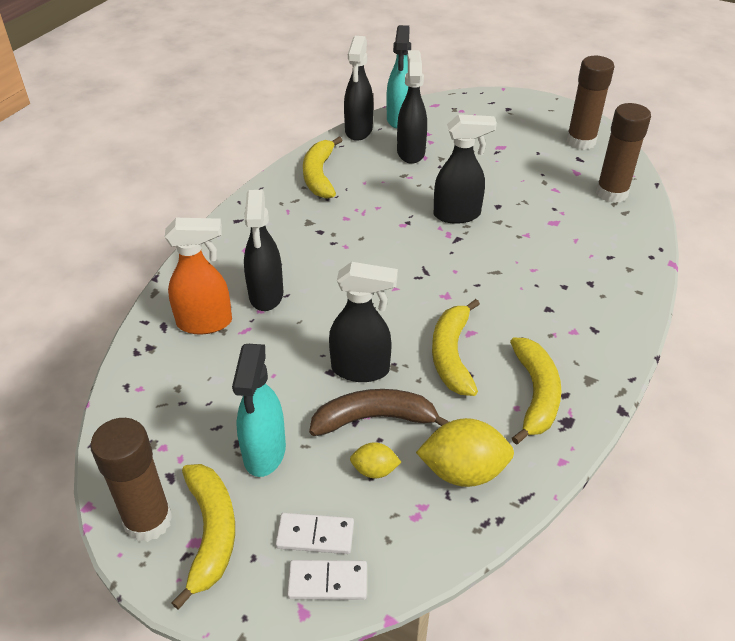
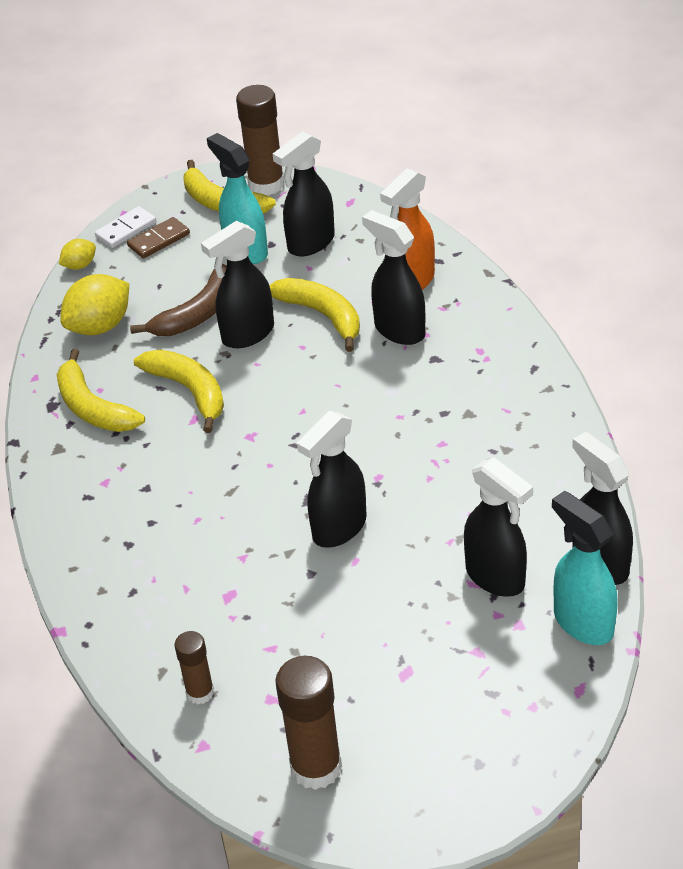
camera: 140 degrees right, 0 degrees up
(212, 415) = (310, 243): none -> black spray bottle
(315, 535) = (159, 240): white domino -> brown domino
(319, 175) = (541, 470): yellow banana -> yellow banana (322, 316)
(374, 470) = (161, 289): yellow lemon -> yellow lemon (80, 265)
(611, 193) = (200, 692): brown glue stick -> brown glue stick, size x0.57

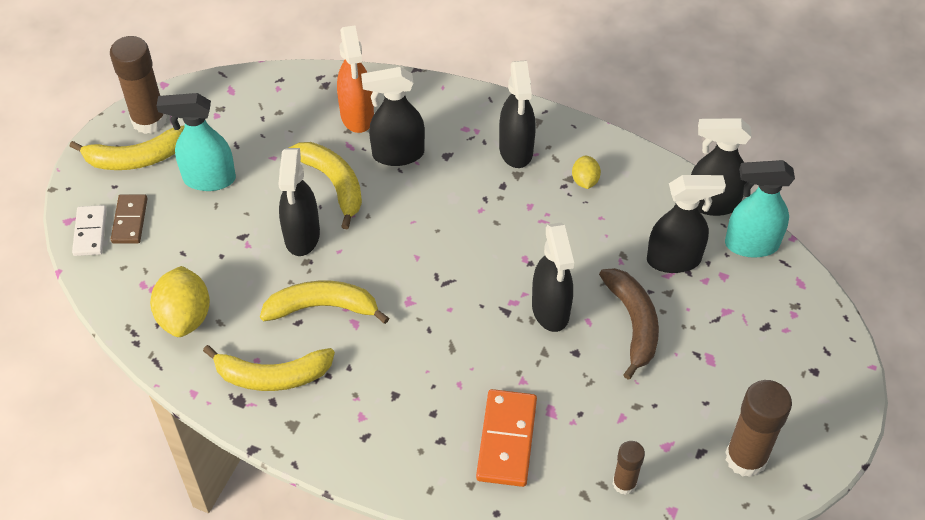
camera: 55 degrees left, 10 degrees up
(80, 265) = (96, 286): yellow lemon -> yellow lemon (585, 181)
(169, 585) = (507, 440): none -> orange domino
(197, 314) = (243, 251): brown banana -> brown banana (633, 323)
(310, 243) = (248, 140): black spray bottle -> black spray bottle (516, 150)
(322, 316) = (333, 183): yellow banana -> yellow banana turned 60 degrees clockwise

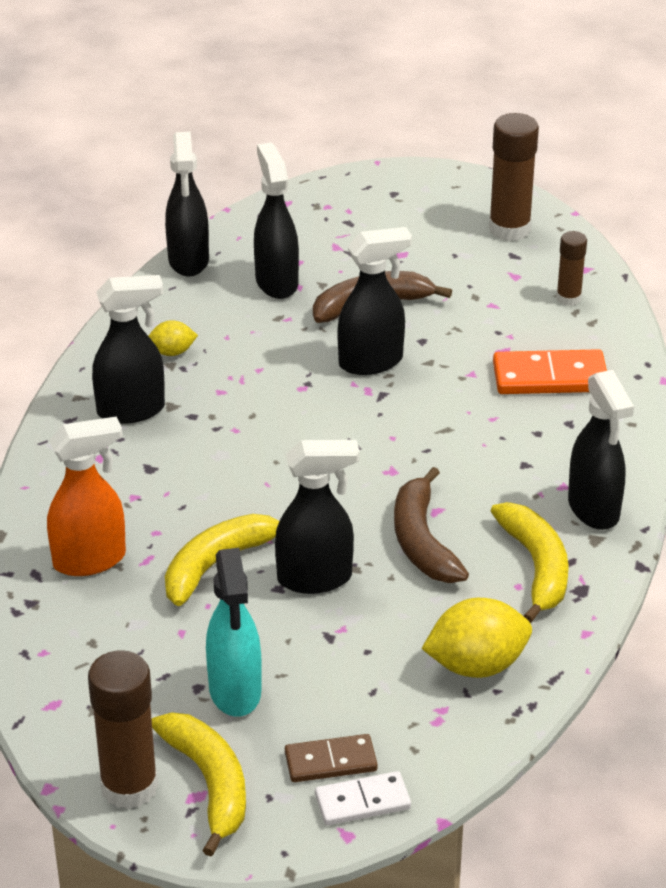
camera: 100 degrees left, 15 degrees down
(323, 307) = (422, 541): yellow banana -> brown banana
(397, 154) = (155, 512): black spray bottle -> black spray bottle (594, 509)
(750, 244) = (242, 234): turquoise spray bottle -> none

